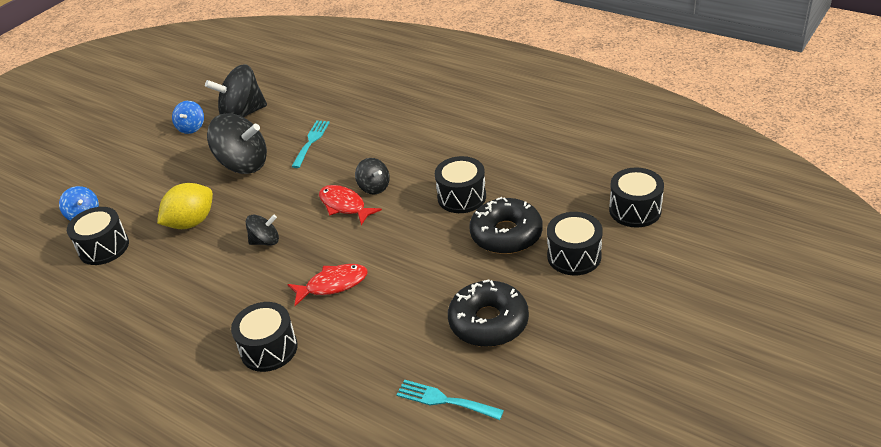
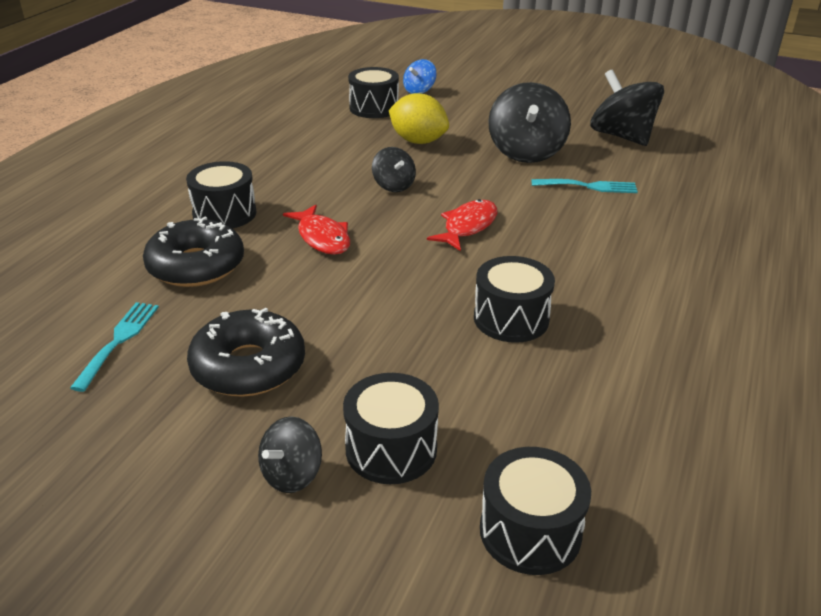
camera: 75 degrees right, 5 degrees down
(191, 127) = (580, 113): blue spinning top -> none
(374, 187) = (511, 243): black spinning top -> black spinning top (292, 474)
(506, 234) = (433, 369): black donut -> black donut (196, 266)

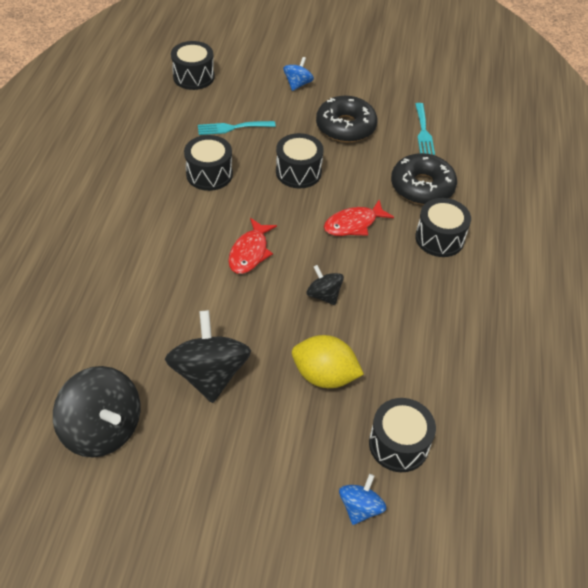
camera: 165 degrees right, 15 degrees up
(292, 474) = (297, 84): black spinning top -> blue spinning top
(322, 238) = (353, 224): red fish -> red fish turned 75 degrees counterclockwise
(391, 449) = (258, 98): black drum -> black drum (298, 172)
(589, 186) = (149, 323): turquoise fork -> turquoise fork (232, 128)

